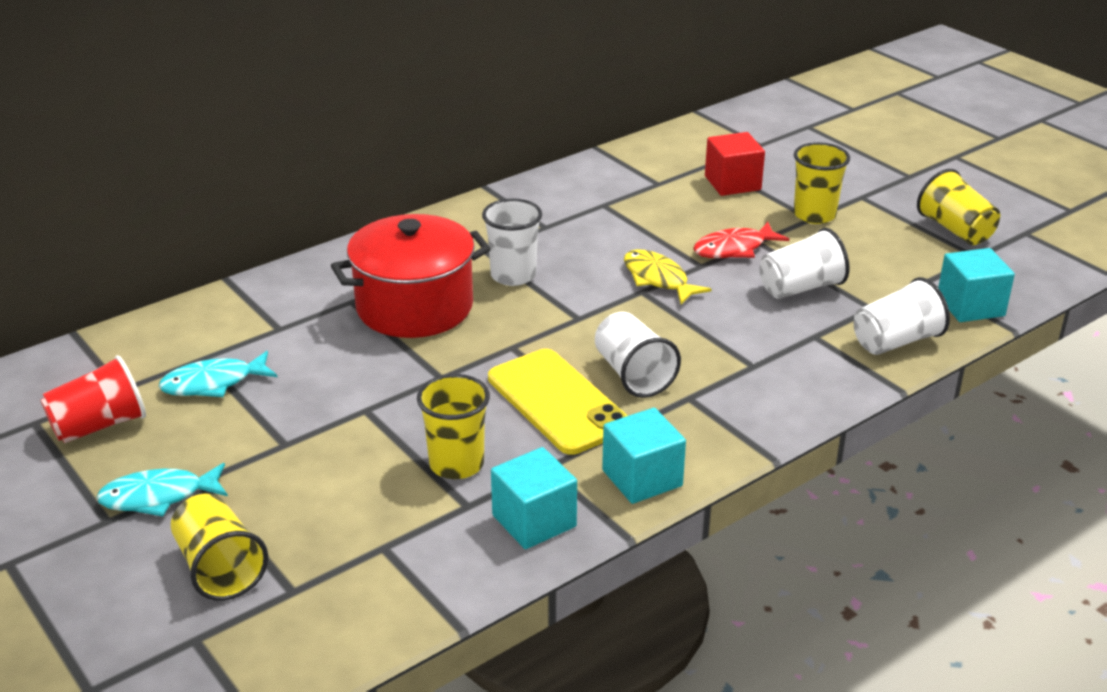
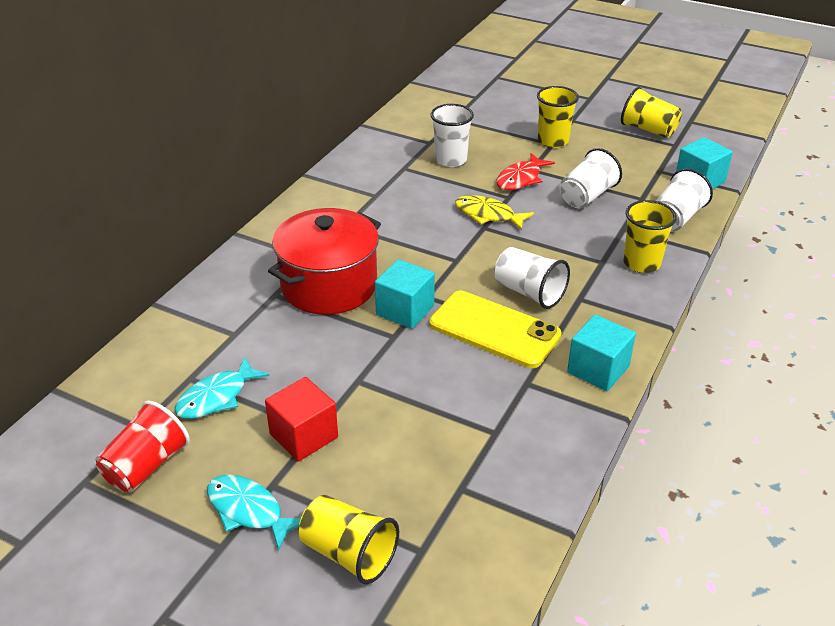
camera: 25 degrees left, 5 degrees up
(158, 497) = (248, 511): turquoise fish -> turquoise fish turned 75 degrees clockwise
(456, 464) = (461, 402): yellow cup -> yellow cup (641, 263)
(513, 275) = (383, 240): white cup -> white cup (450, 160)
(534, 521) = (552, 428): turquoise cube -> turquoise cube (405, 310)
(732, 183) = (480, 130): red cube -> red cube (304, 436)

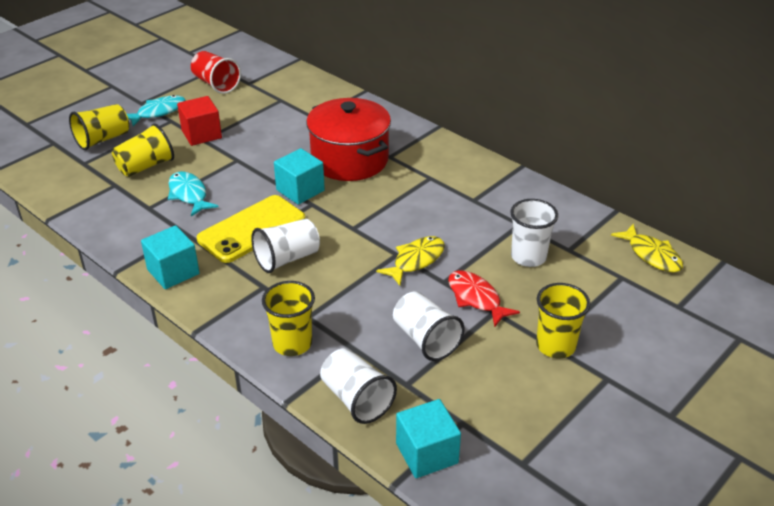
camera: 105 degrees right, 0 degrees up
(217, 397) = (257, 108): turquoise fish -> turquoise fish (189, 194)
(418, 108) = (651, 255): none -> yellow fish
(648, 130) = (569, 449): yellow cup -> yellow cup (145, 166)

